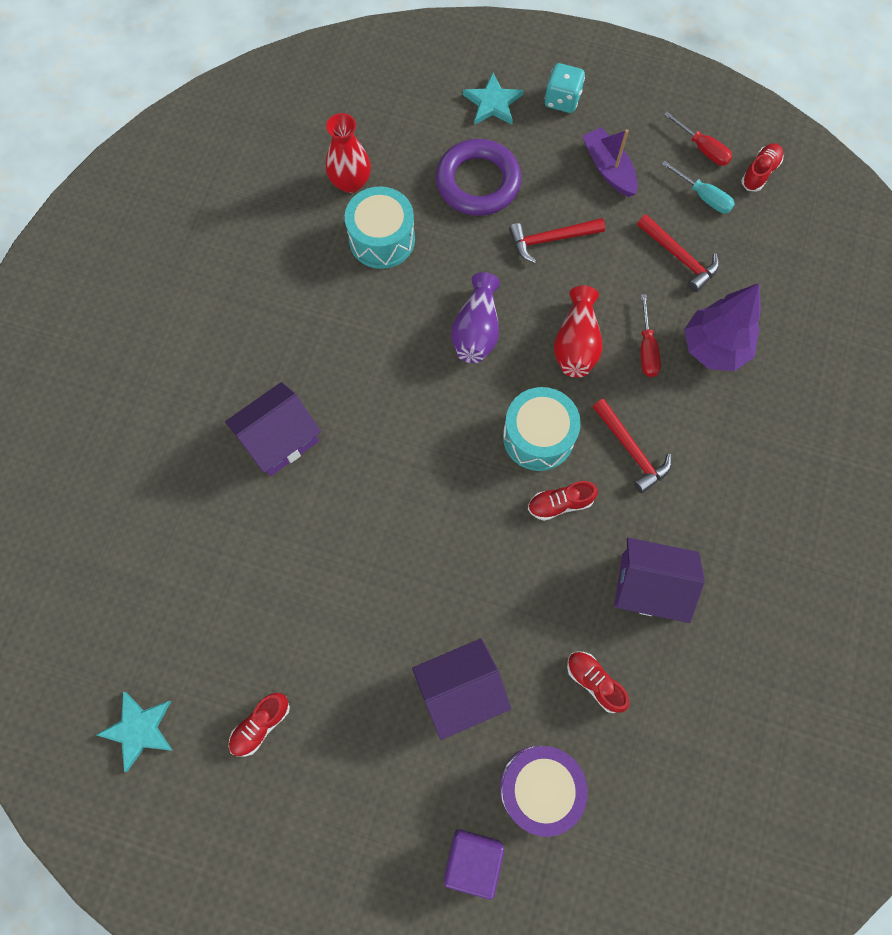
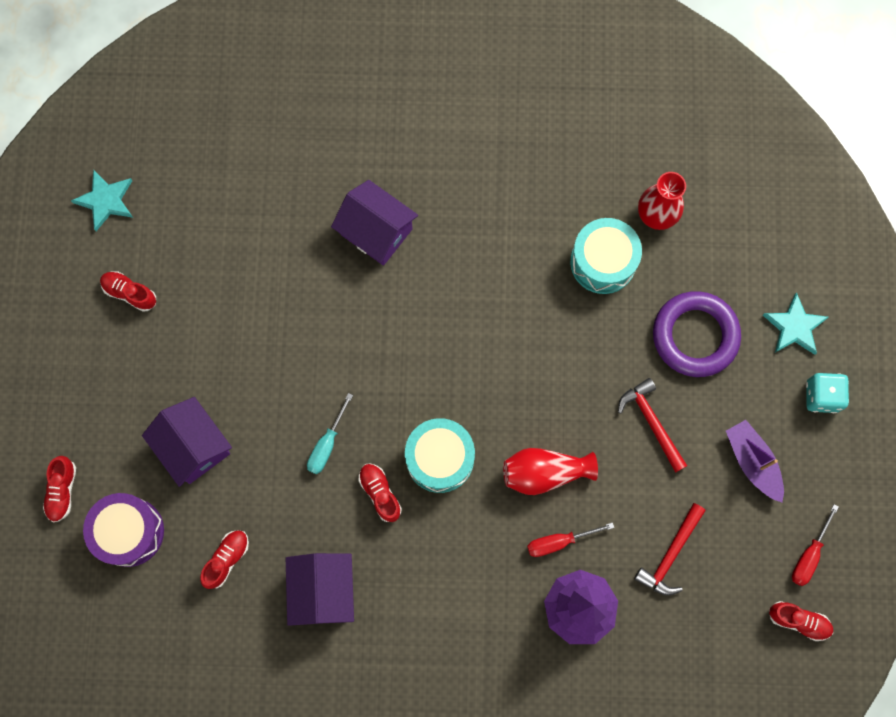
camera: 75 degrees right, 5 degrees up
(473, 859) = (62, 491): purple cube -> red shoe
(476, 330) = (531, 375): purple vase -> none
(608, 169) = (752, 462): purple boat -> purple boat turned 75 degrees counterclockwise
(631, 450) = (450, 548): red hammer -> none
(703, 196) = (750, 566): turquoise screwdriver -> turquoise screwdriver (327, 444)

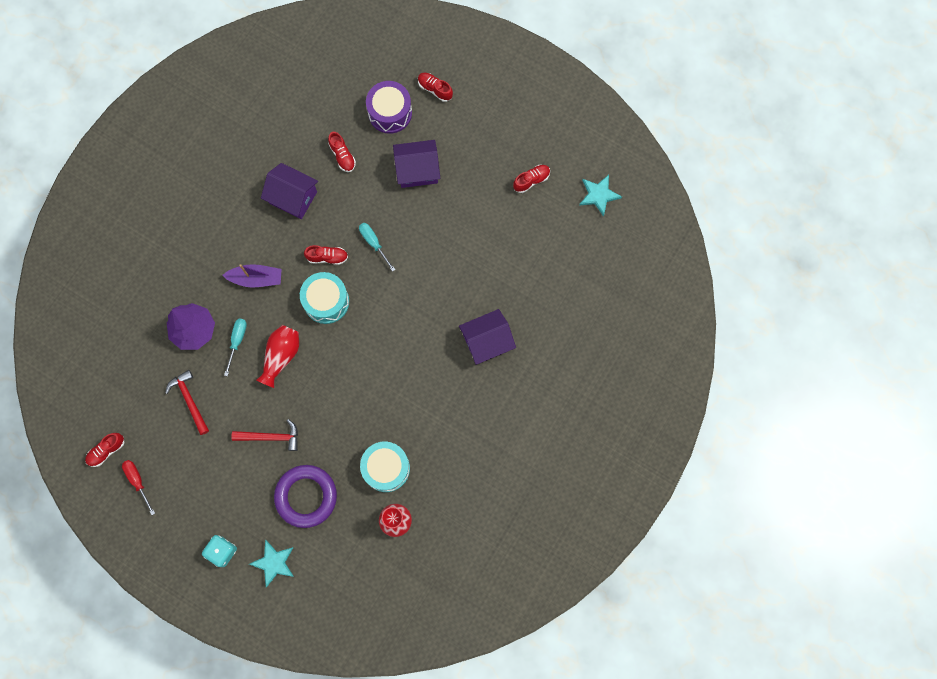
camera: 120 degrees right, 0 degrees up
(559, 542) = (237, 341): red screwdriver -> turquoise screwdriver
(752, 462) = (210, 482): purple boat -> purple boat (256, 278)

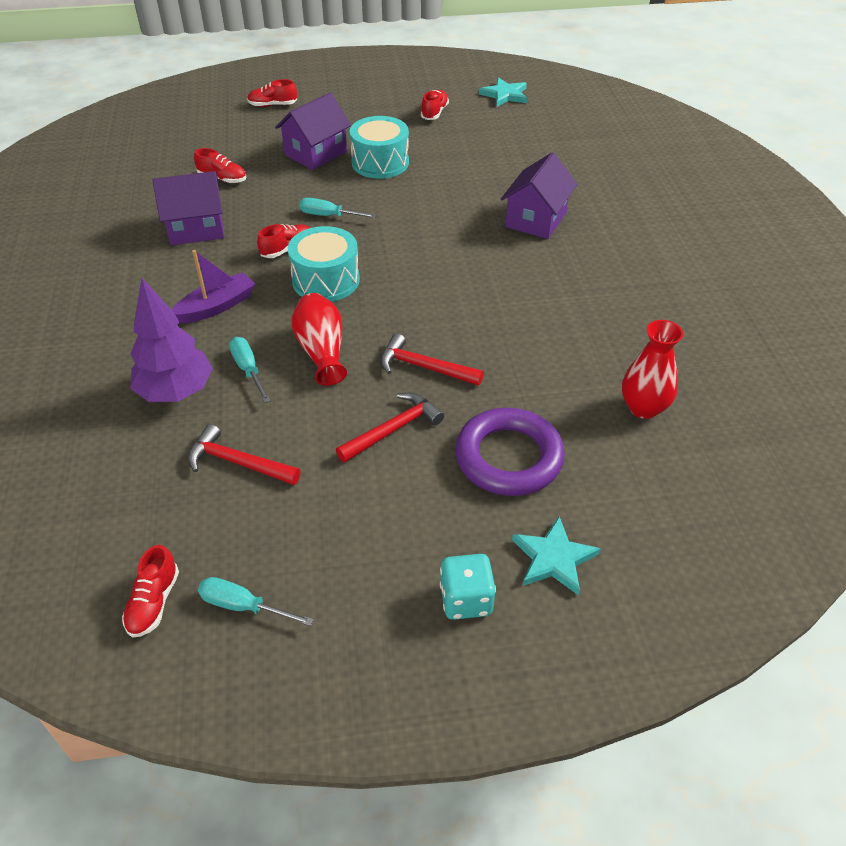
camera: 40 degrees left, 30 degrees down
(137, 481) = (243, 606): red screwdriver -> turquoise screwdriver
(319, 408) = (424, 367): none -> red hammer
(386, 468) = (568, 370): turquoise drum -> turquoise drum (380, 163)
(390, 113) = (243, 134): purple drum -> none

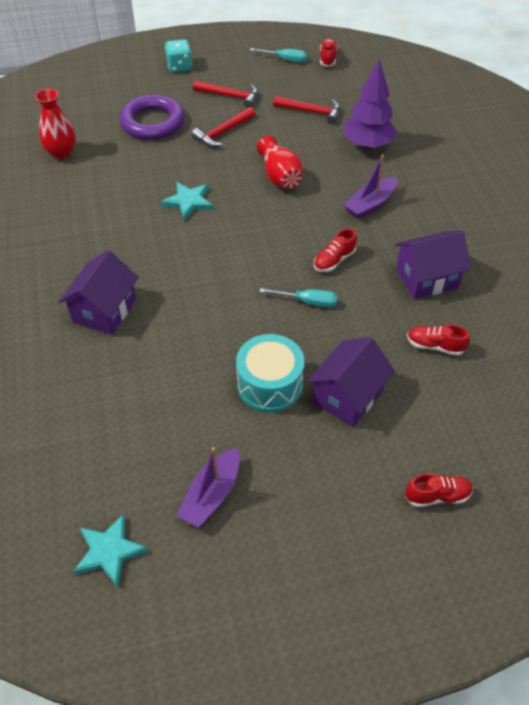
camera: 175 degrees right, 5 degrees up
(248, 369) = (326, 161): turquoise screwdriver -> none
(326, 280) = (292, 232): turquoise drum -> none
(424, 367) = (206, 169): red hammer -> red hammer (230, 96)
(434, 113) = (211, 494): red shoe -> purple boat
(554, 558) = (134, 82): turquoise star -> turquoise star (188, 202)

